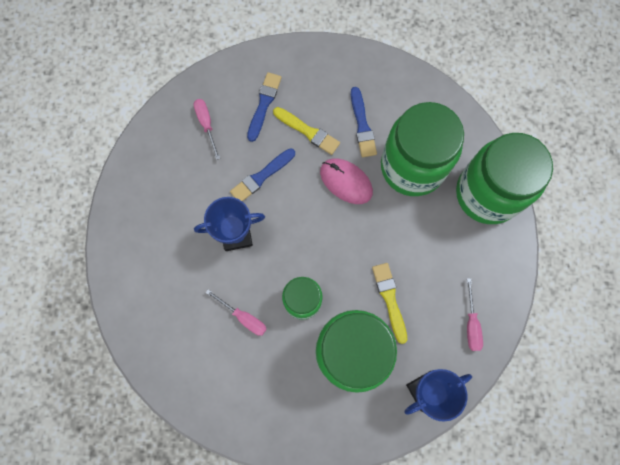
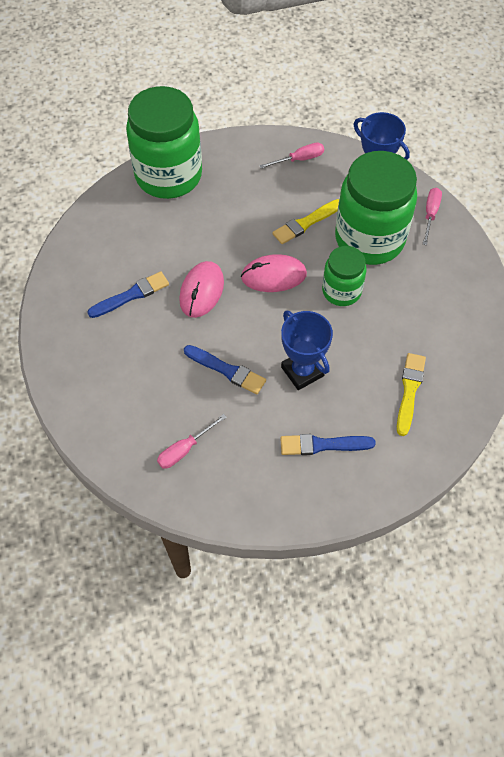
camera: 110 degrees left, 15 degrees down
(243, 317) = (383, 336): pink screwdriver -> pink screwdriver (430, 214)
(264, 104) = (138, 397): blue brush -> blue brush (323, 445)
(307, 131) = (156, 343): yellow brush -> yellow brush (409, 391)
(340, 247) = (273, 276): none -> pink mouse
(412, 167) = (163, 240): green jar -> none

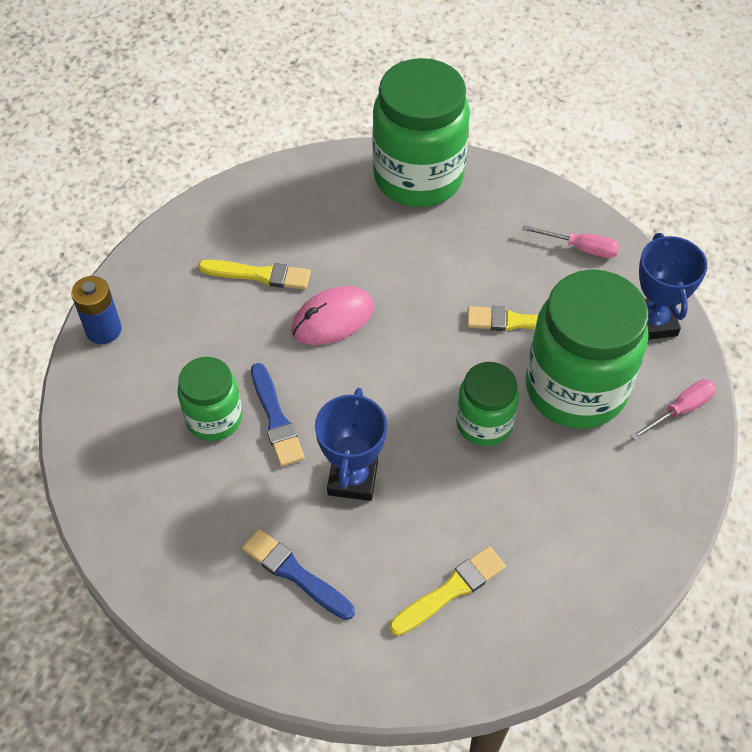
camera: 40 degrees right, 5 degrees down
(67, 394) = (103, 330): none -> blue battery
(131, 295) = (259, 275): blue brush -> yellow brush
(185, 449) = (154, 467): pink screwdriver -> none
(191, 396) = (214, 418): none -> green jar
(273, 276) = (424, 355): pink mouse -> none

